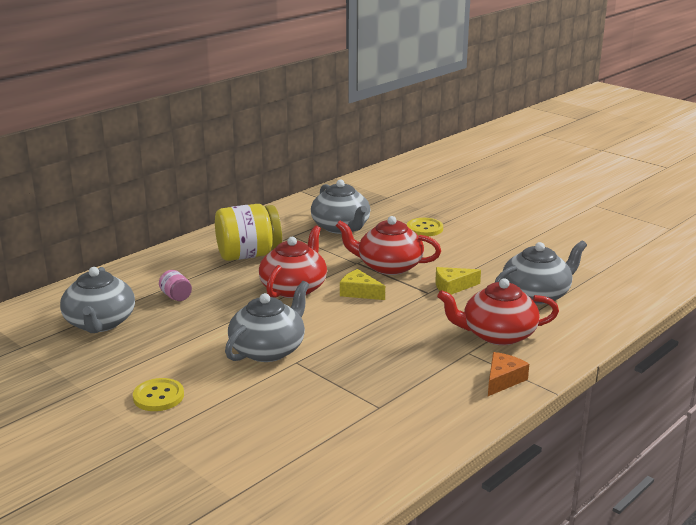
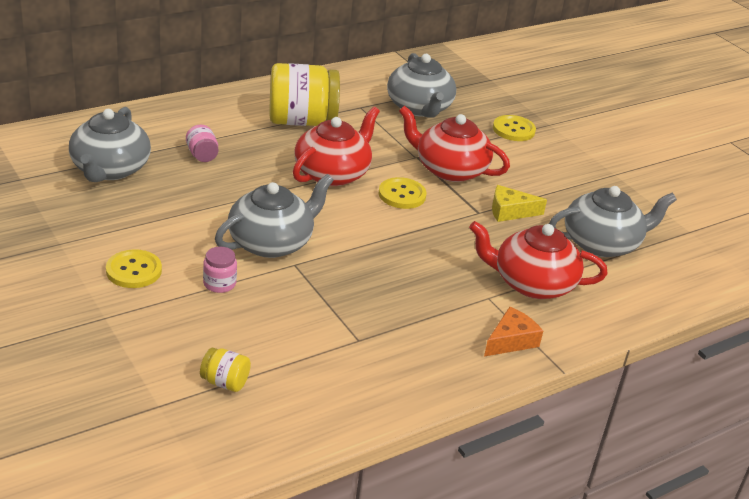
camera: 10 degrees right, 10 degrees up
(239, 390) = (219, 283): none -> pink jar
(281, 465) = (225, 382): none -> yellow jar
(359, 292) = (402, 195): yellow cheese -> yellow button

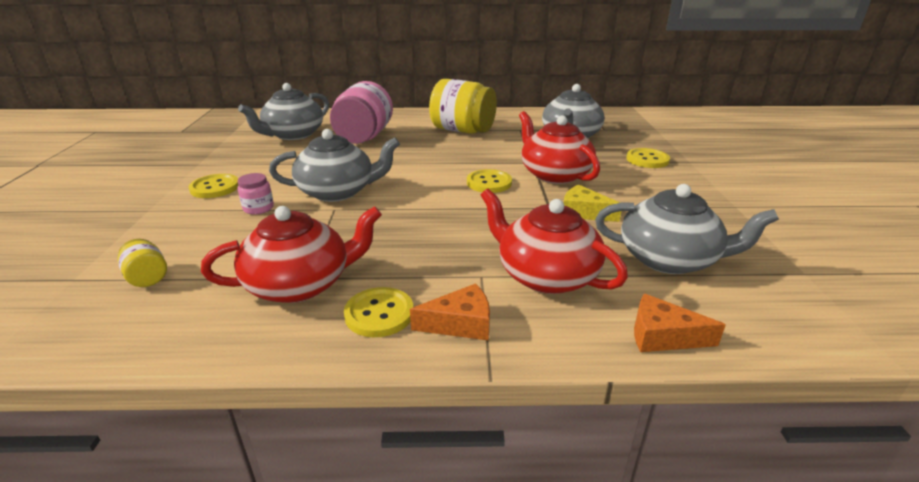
camera: 35 degrees right, 5 degrees down
(202, 155) = (364, 137): pink jar -> pink jar, size x2.25
(332, 173) = (447, 161): red teapot -> red teapot (300, 284)
(449, 351) = (379, 314): none -> yellow button
(637, 309) = (662, 336): none -> orange cheese

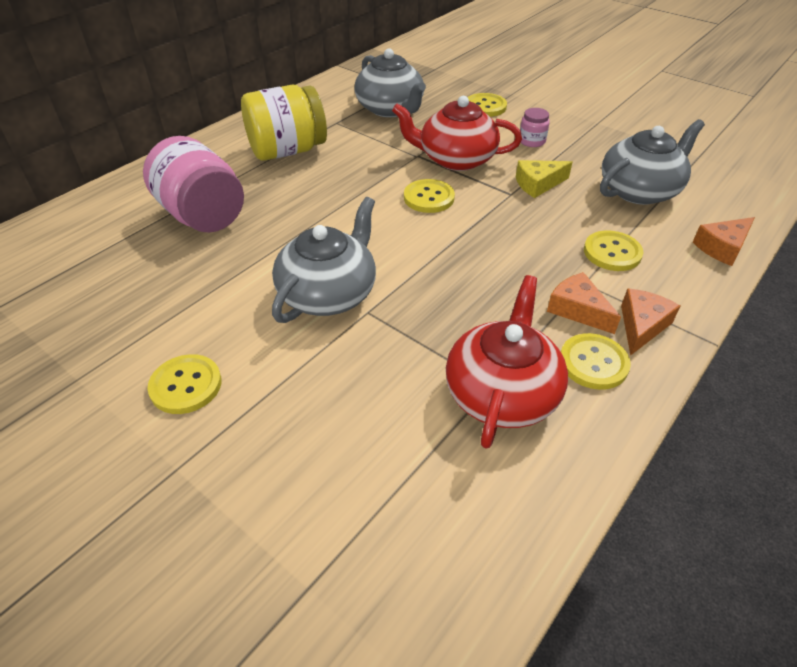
camera: 50 degrees left, 15 degrees up
(147, 277) = (374, 510): yellow jar -> none
(258, 208) = (297, 366): pink jar -> pink jar (532, 141)
(293, 135) = (104, 262): grey teapot -> none
(440, 284) = (577, 310): none -> orange cheese
(546, 275) = (612, 252): red teapot -> yellow button

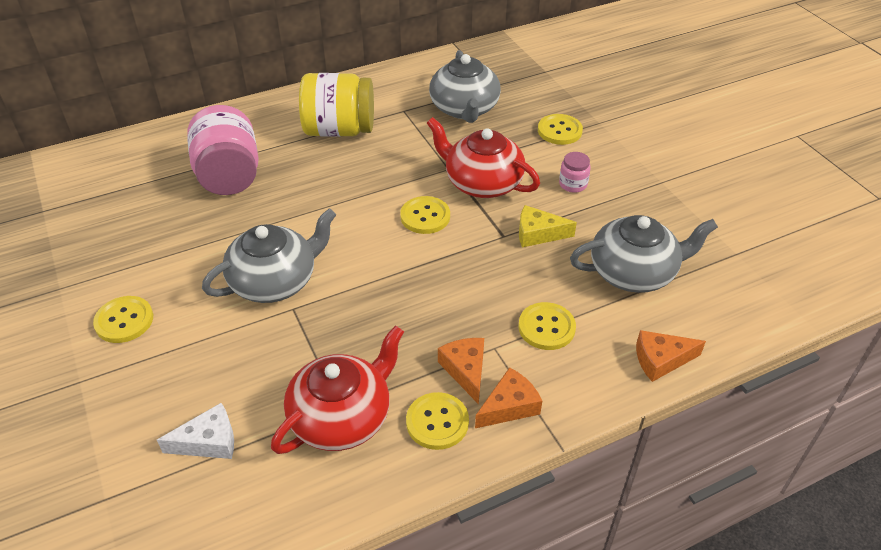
camera: 25 degrees right, 0 degrees up
(383, 472) = (209, 441): none -> white cheese

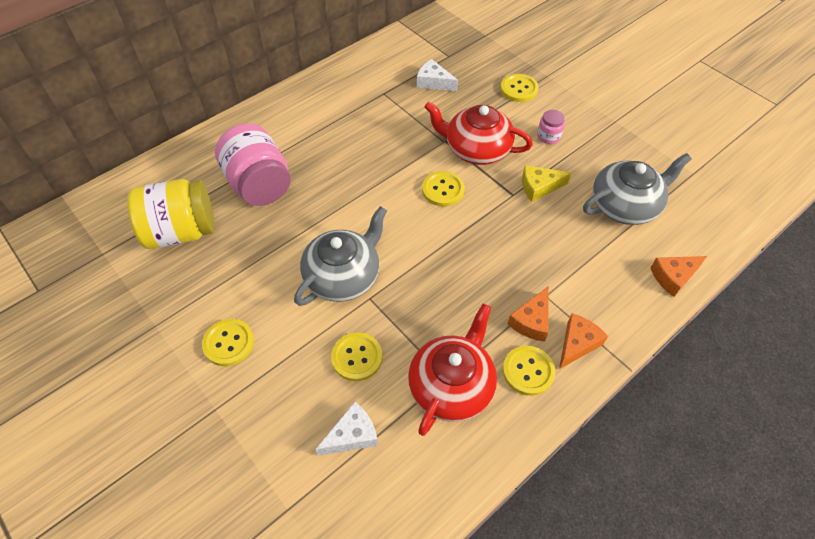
camera: 15 degrees left, 10 degrees up
(339, 130) = (336, 122): yellow jar -> yellow jar (181, 231)
(464, 109) = (433, 82): grey teapot -> white cheese
(465, 370) = (531, 321): orange cheese -> orange cheese turned 120 degrees counterclockwise
(546, 327) = (578, 269): yellow button -> yellow button (357, 357)

